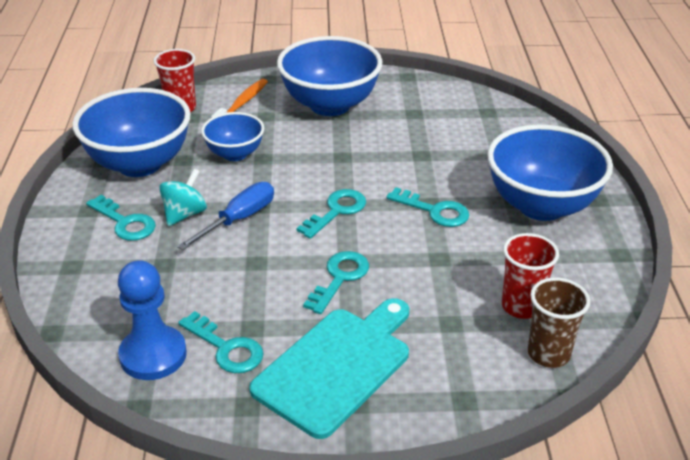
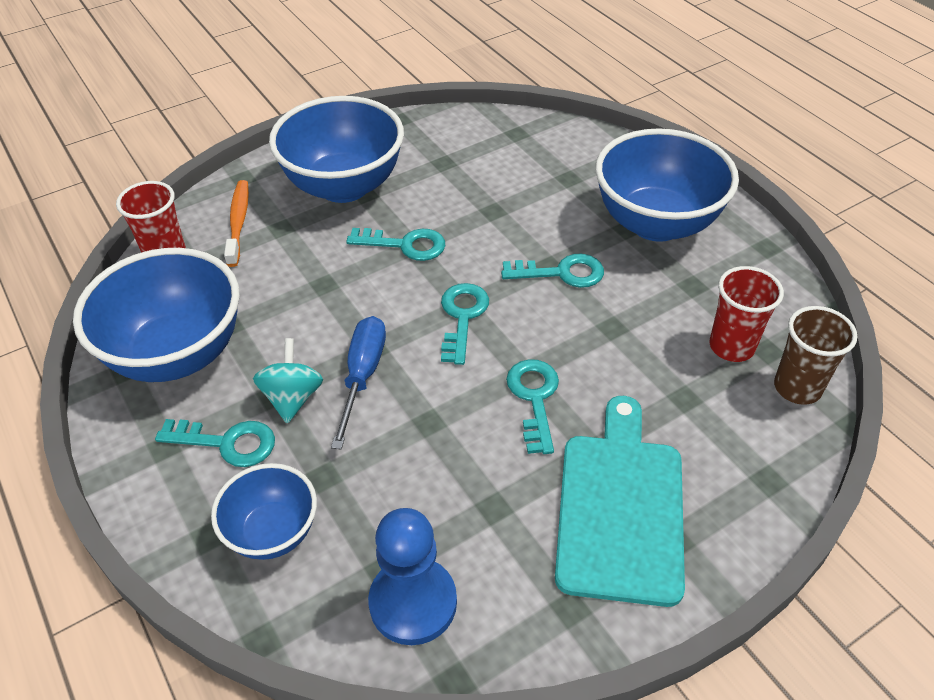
camera: 30 degrees left, 10 degrees up
(226, 348) = (488, 548): turquoise key -> turquoise key (405, 245)
(235, 154) = (286, 292): blue bowl -> blue bowl (273, 532)

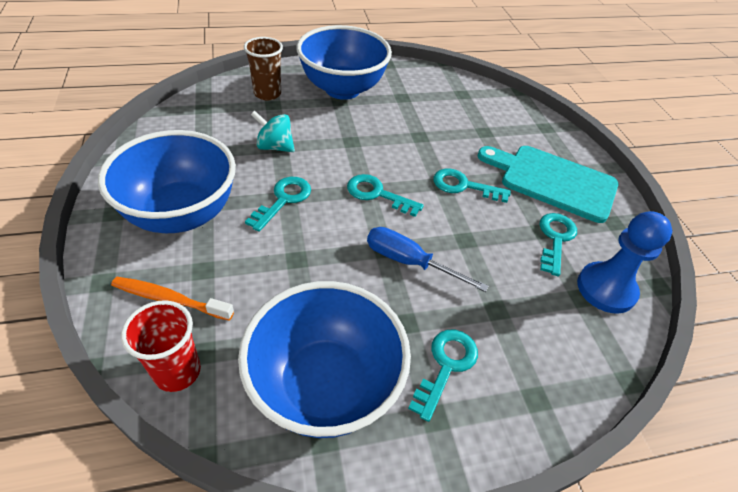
camera: 75 degrees left, 0 degrees up
(273, 532) = (541, 353): blue bowl -> none
(292, 397) = (414, 310): turquoise spinning top -> turquoise spinning top (275, 147)
(561, 273) = (362, 138): turquoise key -> turquoise key (555, 239)
(731, 347) = (455, 103): red cup -> none
(797, 388) = (491, 96): brown cup -> brown cup (267, 94)

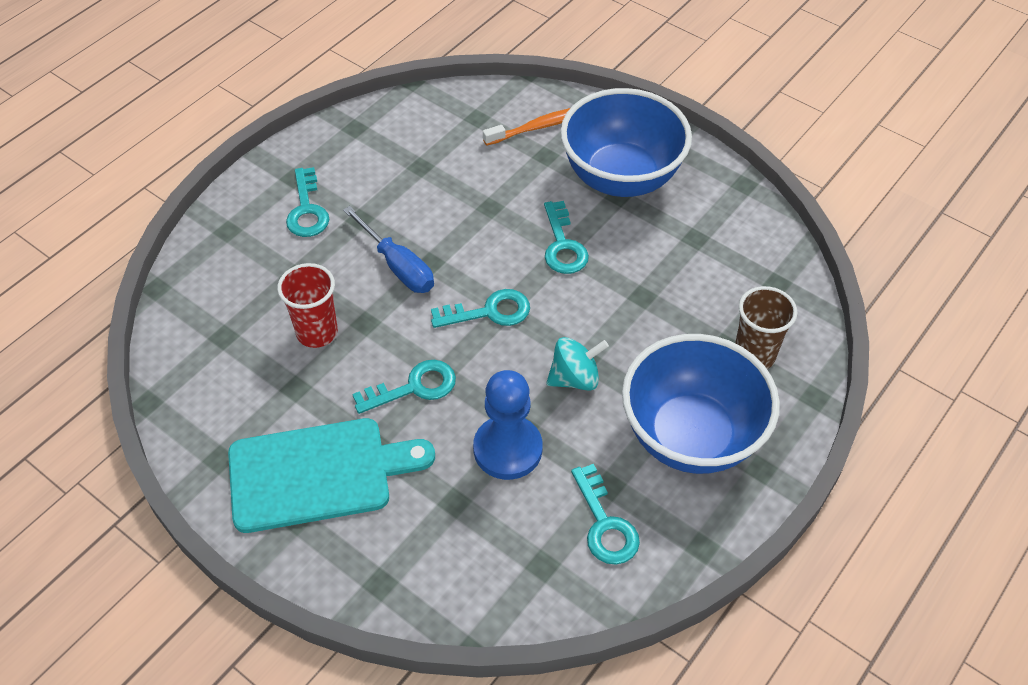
camera: 145 degrees right, 5 degrees up
(177, 372) = (478, 101): red cup -> red cup (317, 332)
(275, 147) = (645, 292): turquoise spinning top -> turquoise spinning top (575, 378)
(325, 386) = (380, 149): blue bowl -> none
(409, 262) = (398, 266): blue screwdriver -> blue screwdriver turned 60 degrees clockwise
(555, 239) = (276, 386): turquoise key -> turquoise key (605, 524)
(606, 289) = (202, 361): blue pawn -> blue pawn (507, 449)

